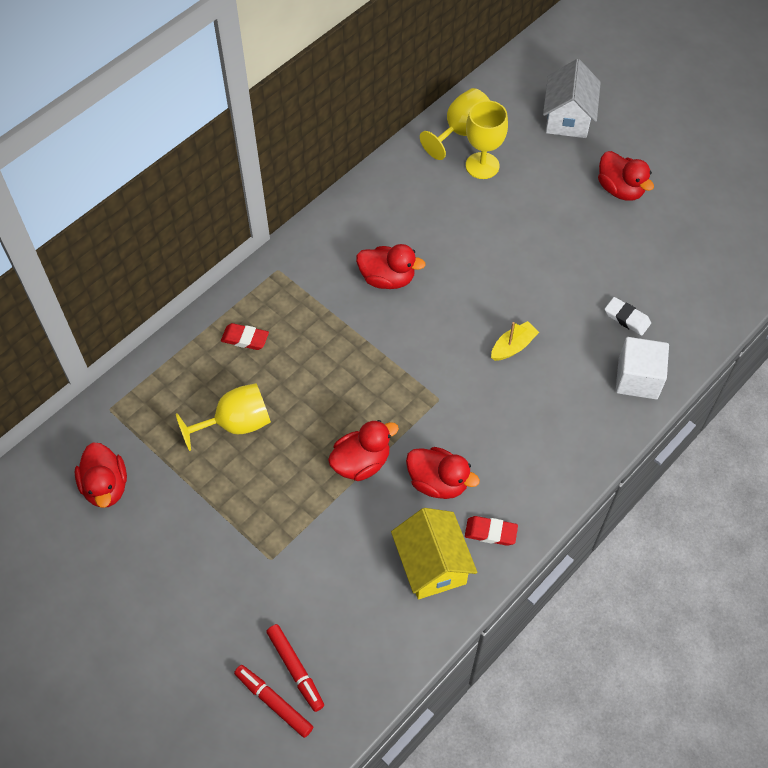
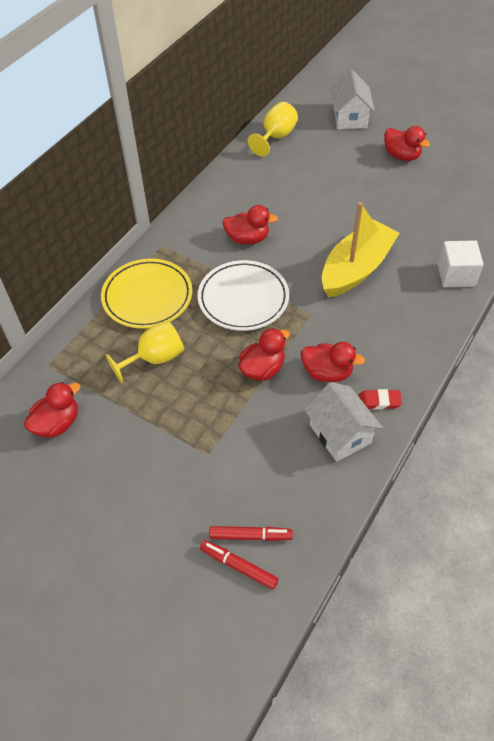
camera: 10 degrees left, 5 degrees down
(106, 487) = (57, 423): red duck -> red duck turned 105 degrees counterclockwise
(245, 338) = (147, 297): red eraser -> yellow plate
(295, 669) = (250, 536): red marker -> red marker turned 45 degrees counterclockwise
(361, 363) = (243, 299): none -> white plate
(432, 565) = (340, 434): yellow house -> white house
(482, 166) = (297, 156): yellow goblet -> none
(513, 346) = (356, 269): yellow boat -> yellow boat, size x2.41
(626, 318) = (434, 237): white eraser -> none

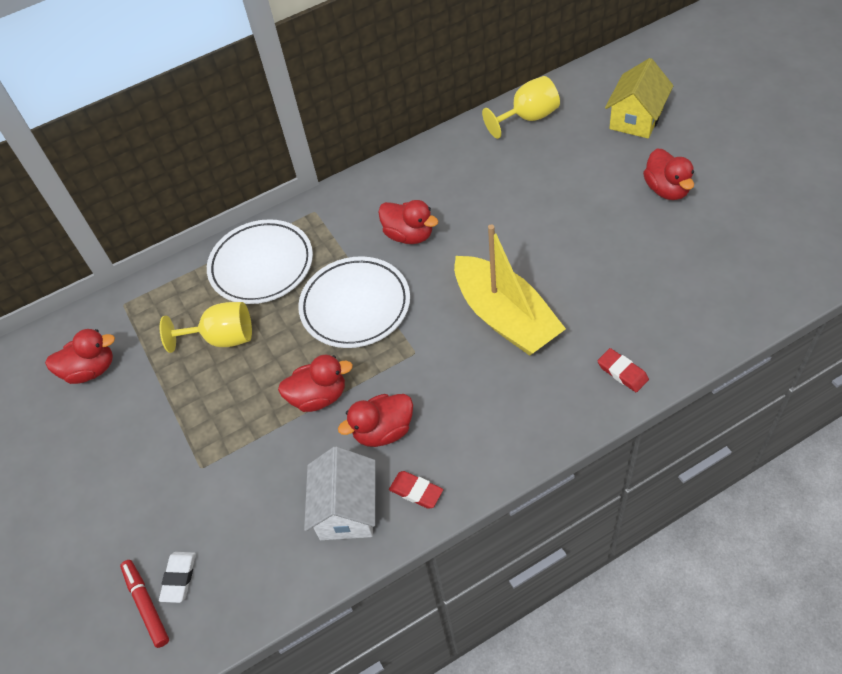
camera: 35 degrees right, 0 degrees up
(147, 297) = (261, 265): yellow plate -> white plate
(250, 536) = (179, 578): red marker -> white eraser
(327, 372) = (383, 431): red duck -> red duck turned 105 degrees clockwise
(350, 118) = (636, 119): white house -> yellow house
(356, 269) = (505, 317): yellow boat -> yellow boat turned 75 degrees clockwise
(456, 275) = (622, 372): white cube -> red eraser

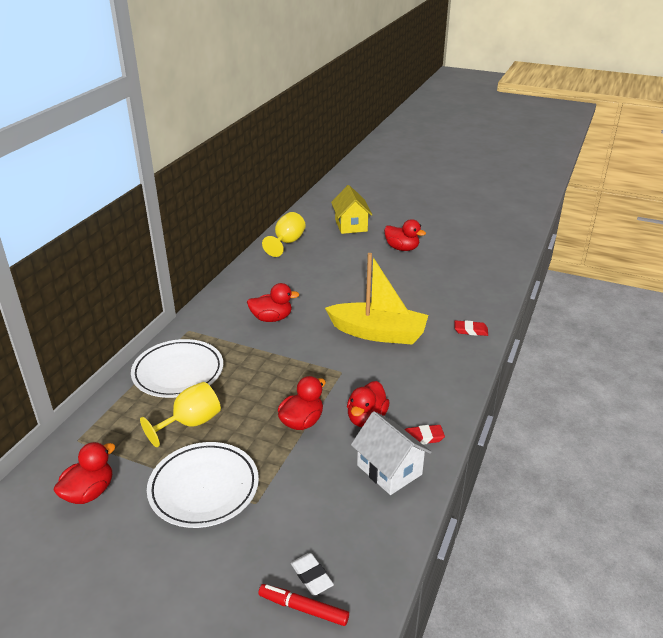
camera: 45 degrees left, 20 degrees down
(355, 305) = (274, 365): white plate -> white plate (204, 488)

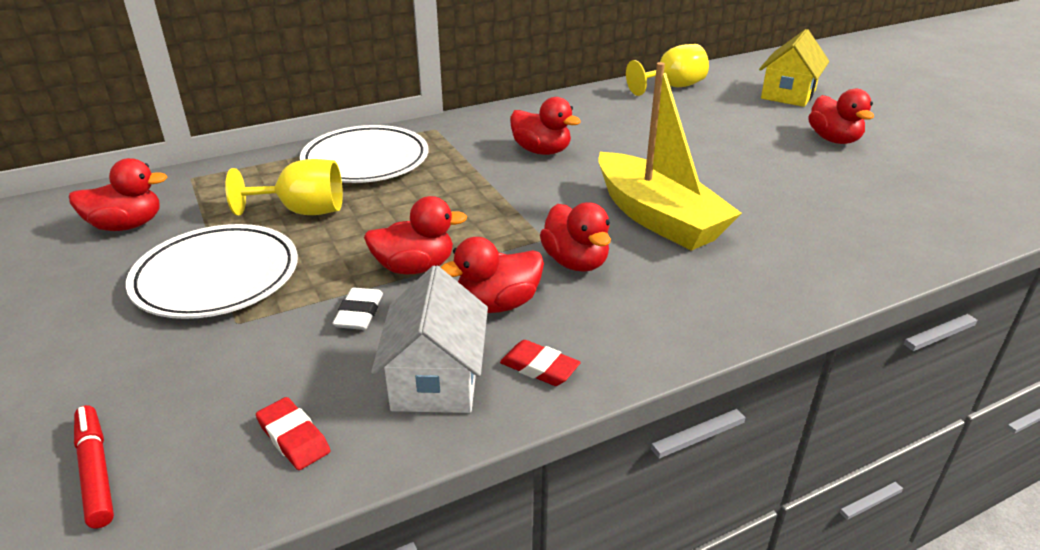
camera: 40 degrees right, 0 degrees up
(311, 576) = (161, 441): white eraser -> white eraser (359, 313)
(372, 377) = (575, 262): none -> red duck
(470, 330) = (815, 273): red eraser -> red eraser (293, 437)

